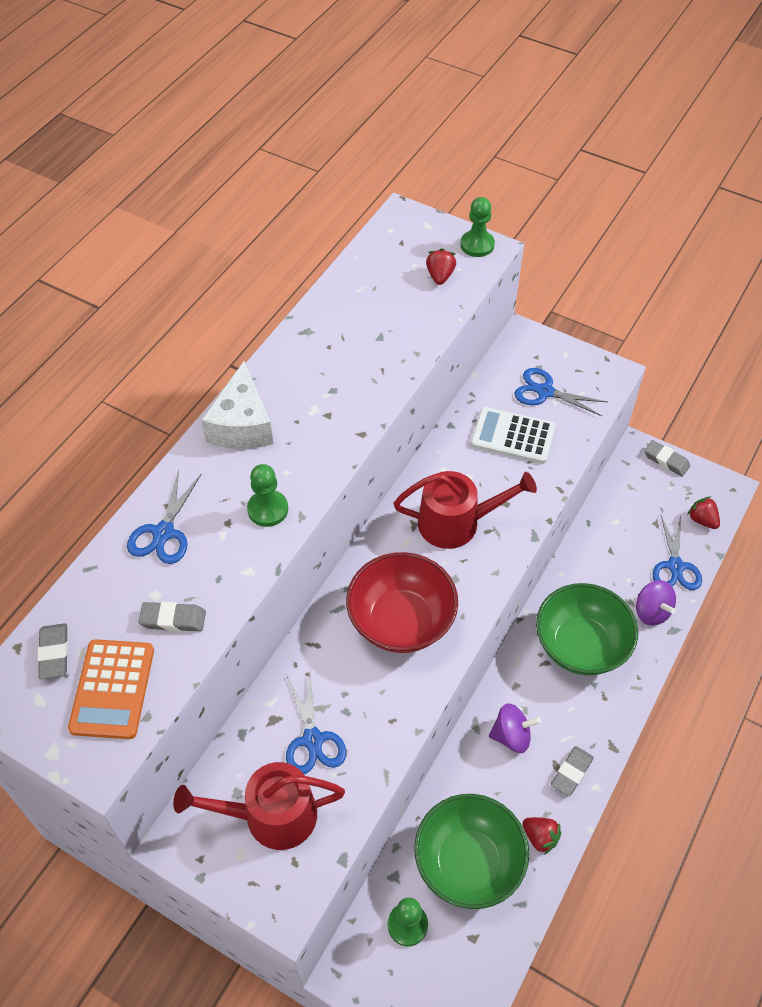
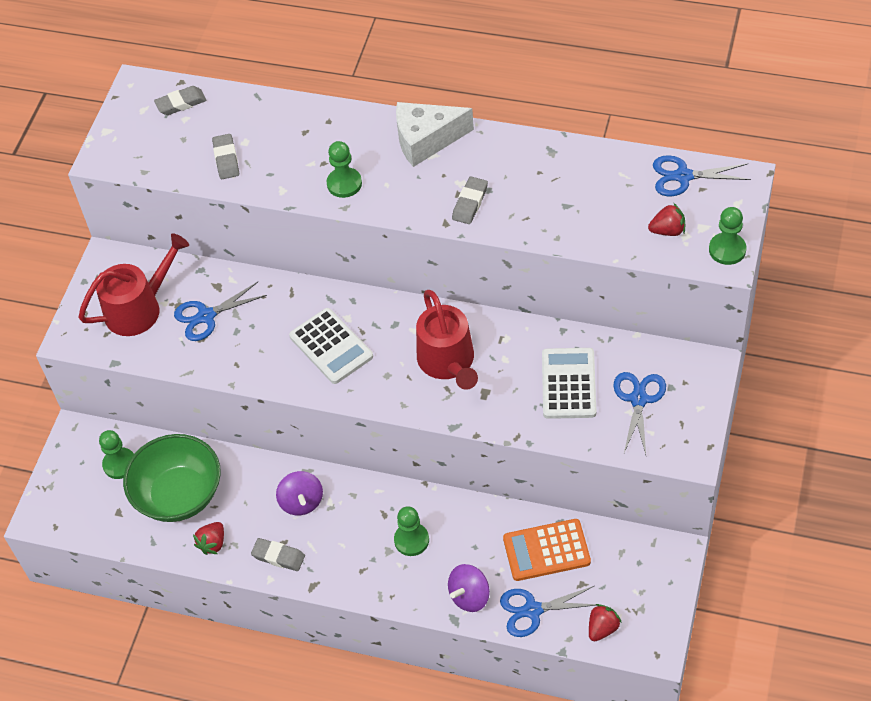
camera: 80 degrees right, 0 degrees up
(112, 689) = (160, 145): orange calculator -> orange calculator (546, 550)
(163, 533) = (302, 127): blue scissors -> blue scissors (683, 176)
(271, 815) = (139, 308): red watering can -> red watering can turned 75 degrees clockwise
(401, 621) = (331, 346): red bowl -> white calculator
(581, 645) = (411, 540): green bowl -> green pawn
(666, 460) = (671, 581): grey eraser -> grey eraser (470, 203)

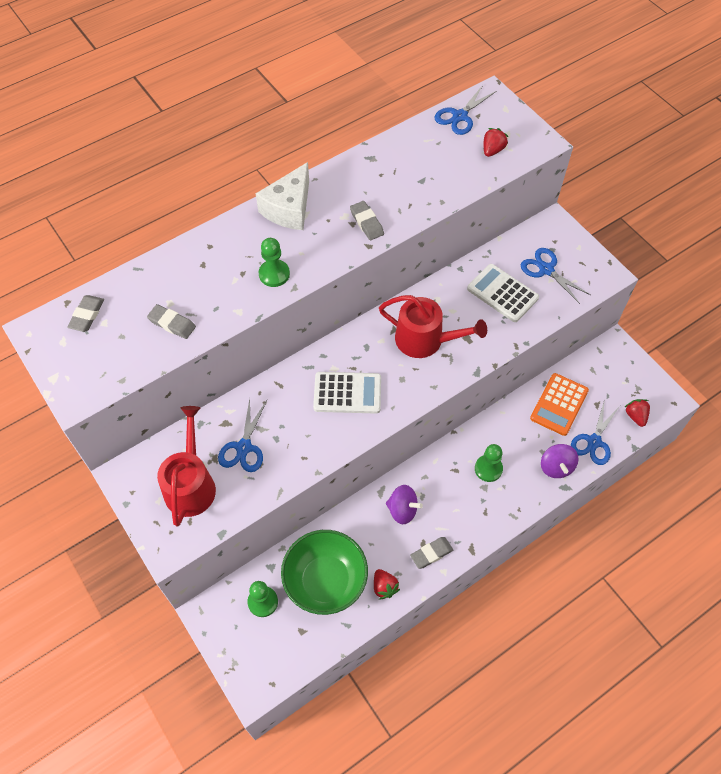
camera: 55 degrees left, 5 degrees up
(727, 250) = (535, 136): green pawn -> none

